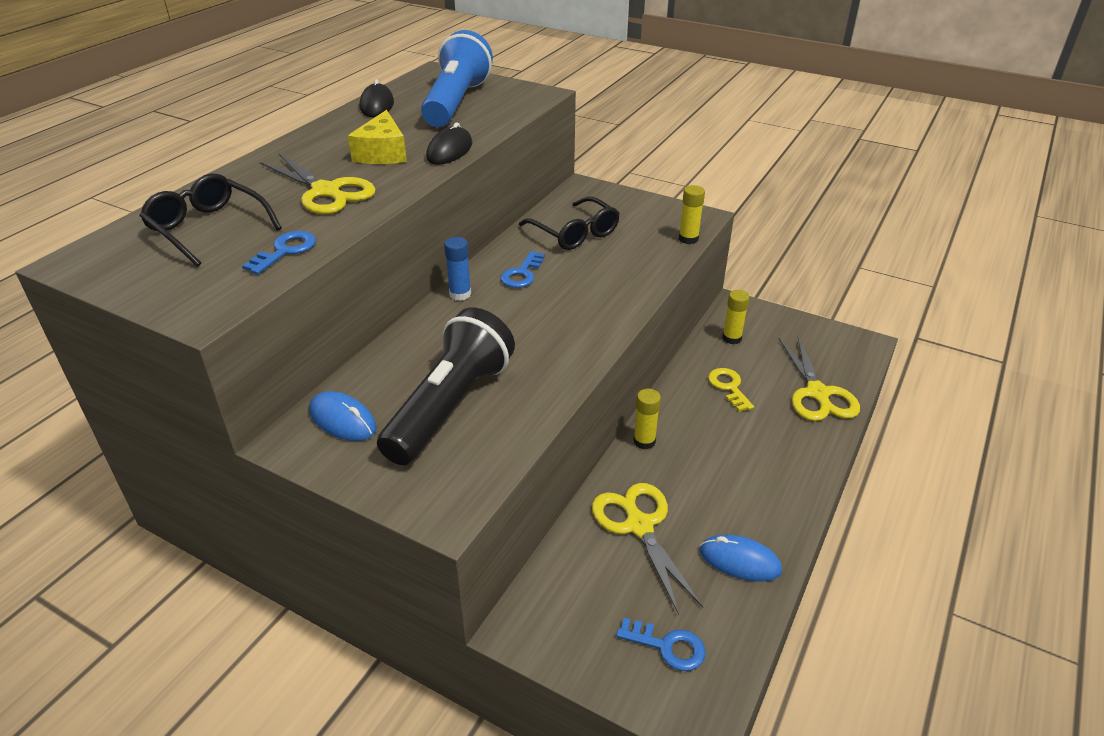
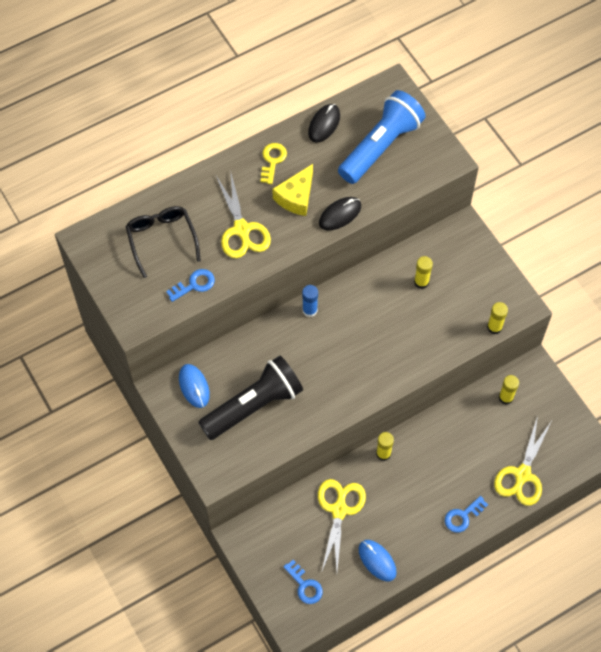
camera: 30 degrees right, 25 degrees up
(522, 274) = (359, 309): blue key -> blue key (463, 516)
(575, 233) = (421, 282): black glasses -> yellow glue stick
(729, 387) = (469, 439): yellow key -> yellow key (272, 161)

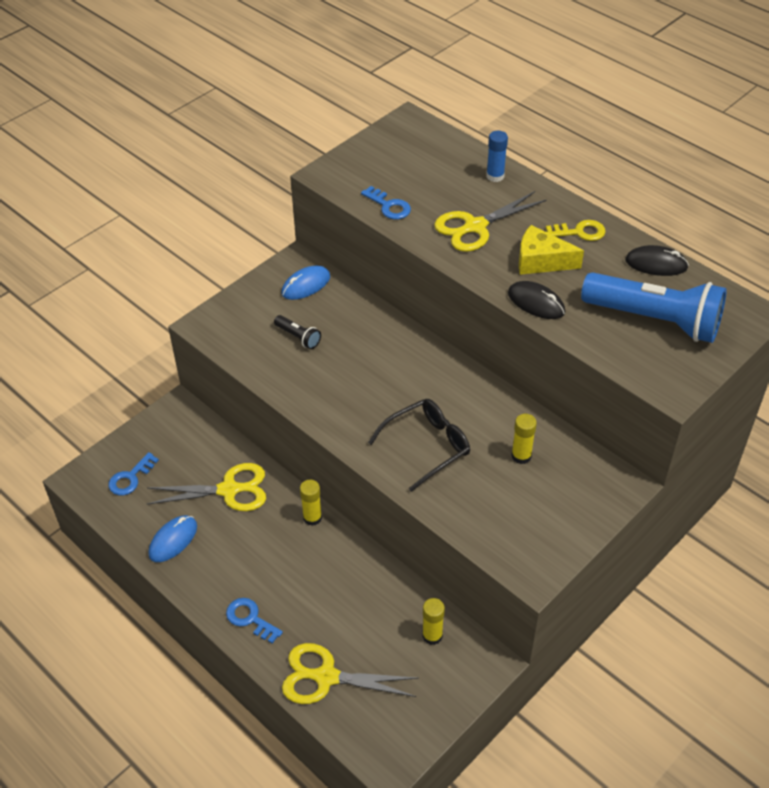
camera: 75 degrees right, 15 degrees down
(161, 239) = (434, 171): black glasses -> black glasses (427, 446)
(254, 405) = (298, 337): black flashlight -> black flashlight, size x0.42
(310, 310) = (437, 358): blue glue stick -> blue glue stick (495, 176)
(494, 327) = (488, 547): yellow glue stick -> none

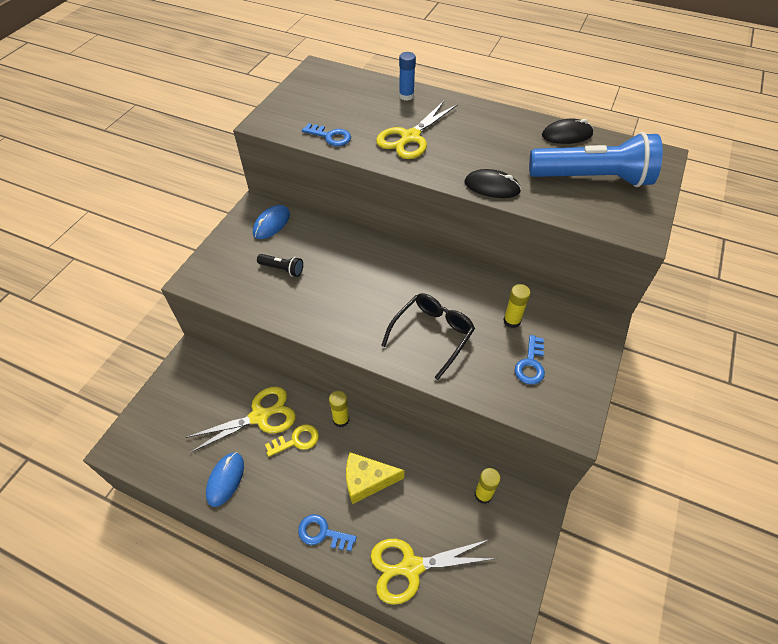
camera: 20 degrees left, 5 degrees up
(130, 478) = (167, 432): blue key -> blue key (530, 364)
(541, 261) = (477, 153): yellow cheese -> yellow cheese (367, 480)
(579, 232) = (495, 124): yellow key -> yellow key (296, 440)

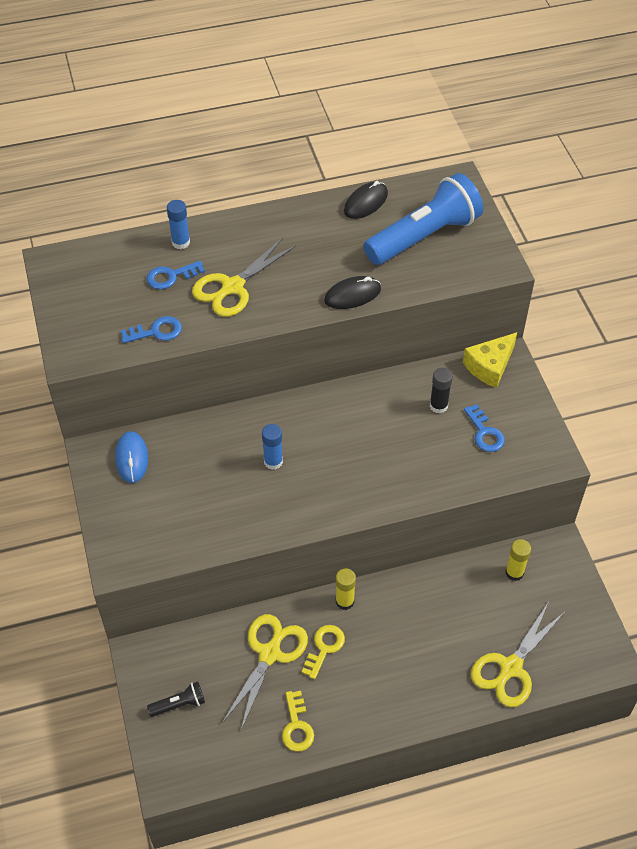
camera: 40 degrees left, 0 degrees up
(225, 479) = (297, 726): blue mouse -> yellow key
(282, 269) = (194, 495): black flashlight -> black flashlight (179, 704)
(322, 533) = (421, 699): blue key -> blue key (171, 276)
(354, 282) = (273, 461): none -> blue glue stick
(367, 480) = (416, 633): yellow cheese -> yellow cheese (490, 366)
(410, 137) = (232, 287): yellow scissors -> yellow scissors turned 45 degrees clockwise
(432, 334) = (387, 462): black glasses -> none
(511, 321) = (438, 406): yellow glue stick -> black glue stick

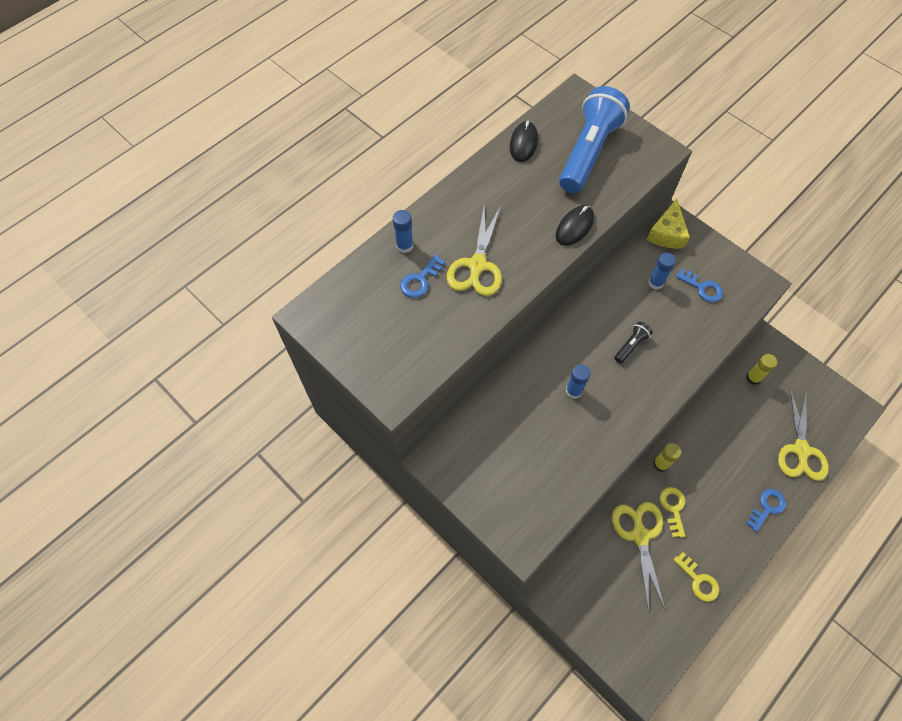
camera: 30 degrees left, 10 degrees up
(132, 458) = (465, 447): blue mouse -> none
(156, 331) = (446, 336): blue key -> blue key (767, 507)
(179, 704) = (606, 615): black flashlight -> black flashlight (631, 345)
(438, 406) = (656, 283): black glue stick -> blue glue stick

